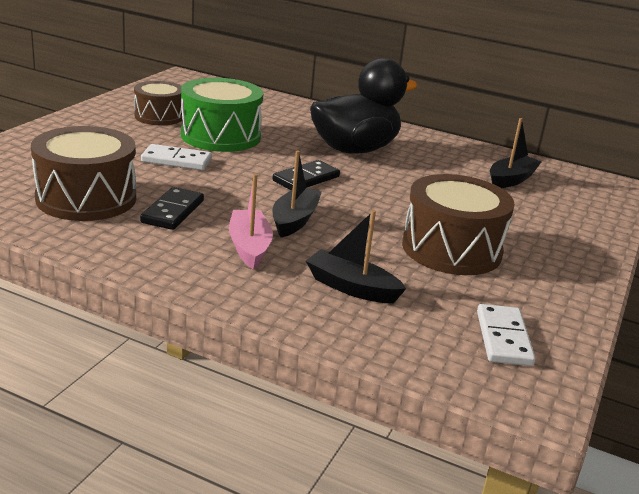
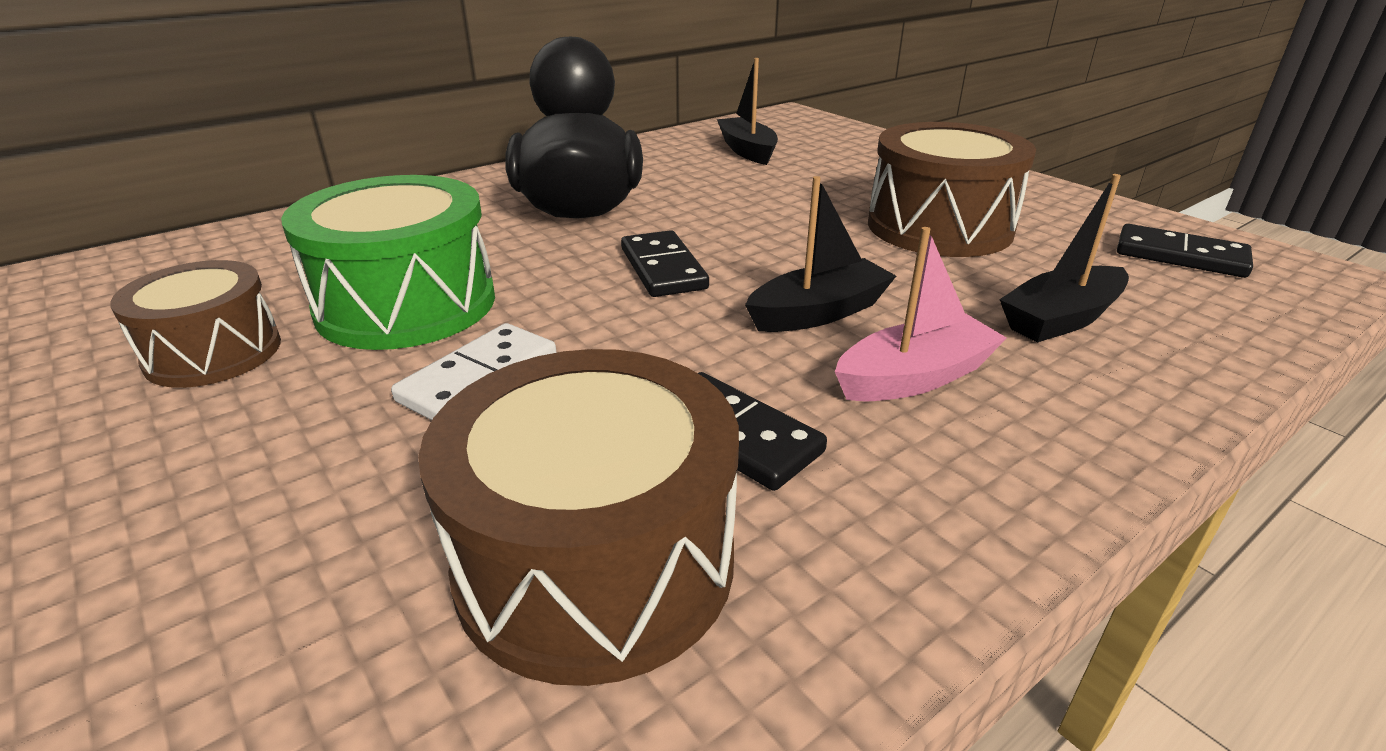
camera: 60 degrees left, 5 degrees up
(249, 247) = (914, 377): pink boat -> pink boat turned 135 degrees clockwise
(294, 220) = (818, 313): black boat -> black boat turned 105 degrees clockwise
(503, 338) = (1180, 256): white domino -> black domino

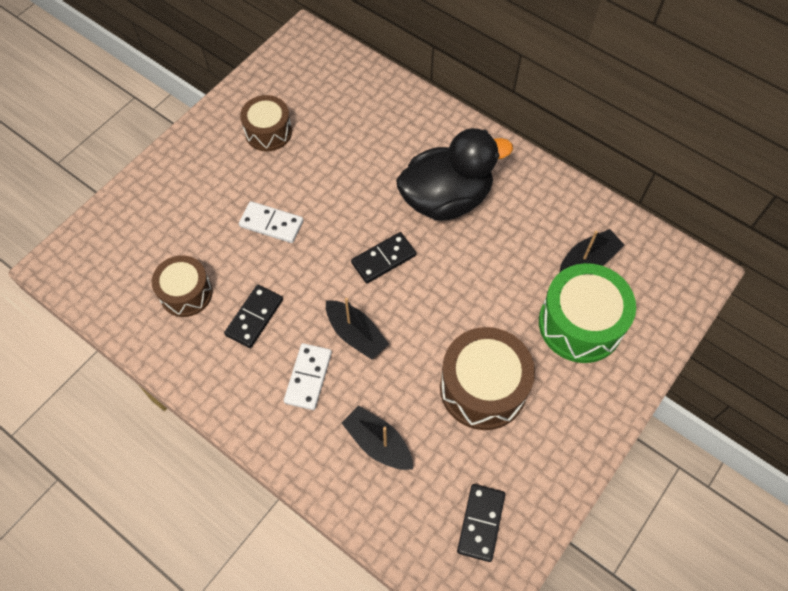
camera: 75 degrees right, 30 degrees up
(406, 304) = (320, 173): green drum -> green drum (580, 324)
(595, 562) = (186, 293): brown drum -> brown drum, size x0.64
(914, 377) = (308, 377): pink boat -> white domino

